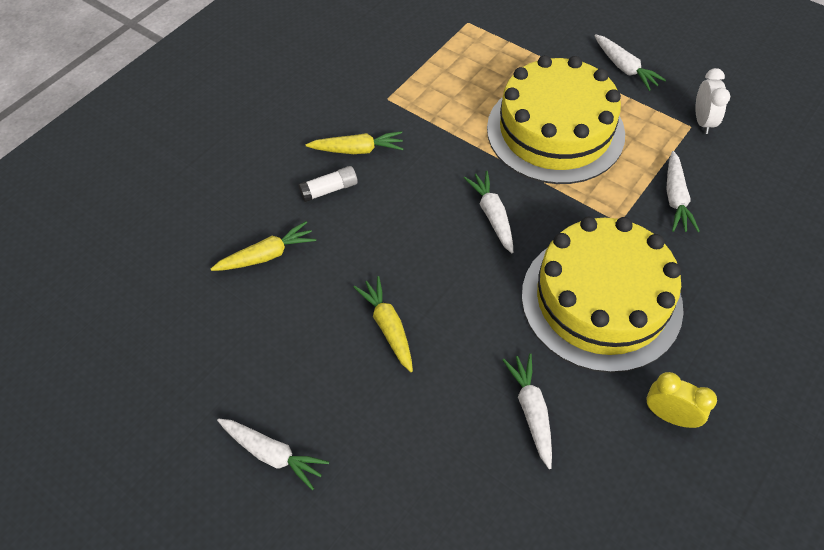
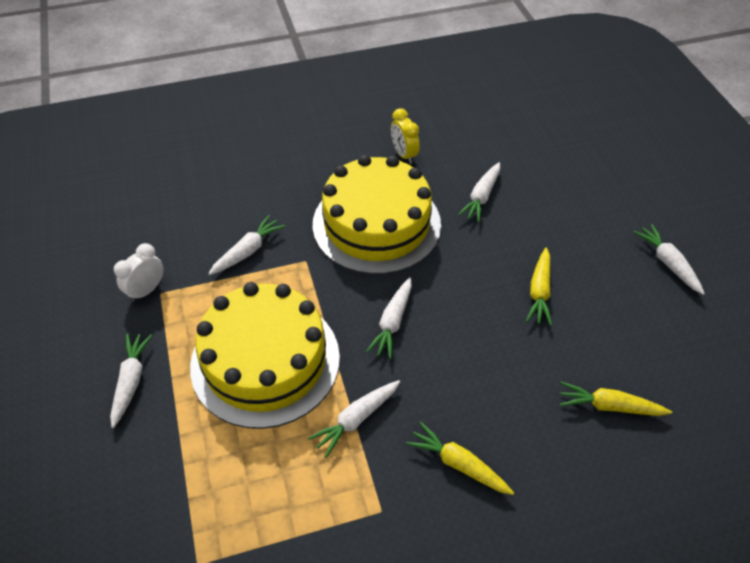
camera: 145 degrees left, 5 degrees down
(329, 189) = (514, 436): white glue stick -> none
(451, 134) = (356, 419): none -> white carrot

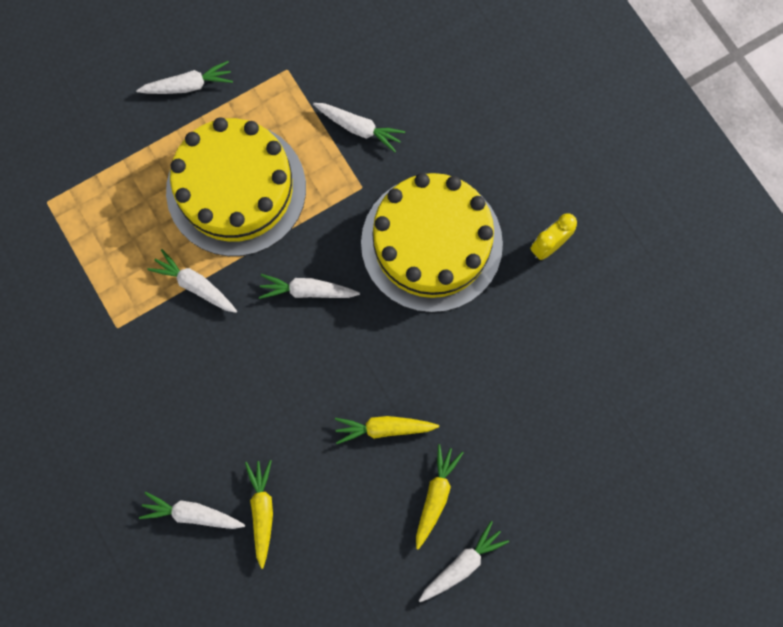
camera: 75 degrees right, 25 degrees up
(147, 290) = (286, 56): white clock -> none
(458, 464) = (172, 382): yellow carrot -> yellow carrot (435, 496)
(481, 197) = (505, 346): white carrot -> white carrot (192, 514)

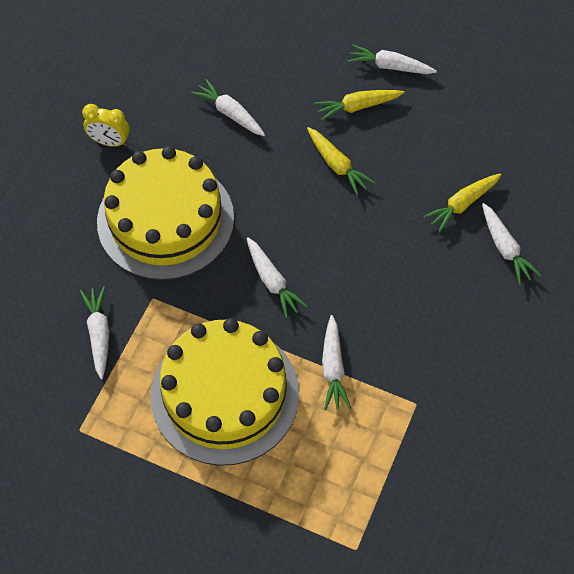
camera: 125 degrees left, 15 degrees down
(188, 86) = (153, 506): white carrot -> white carrot (230, 113)

